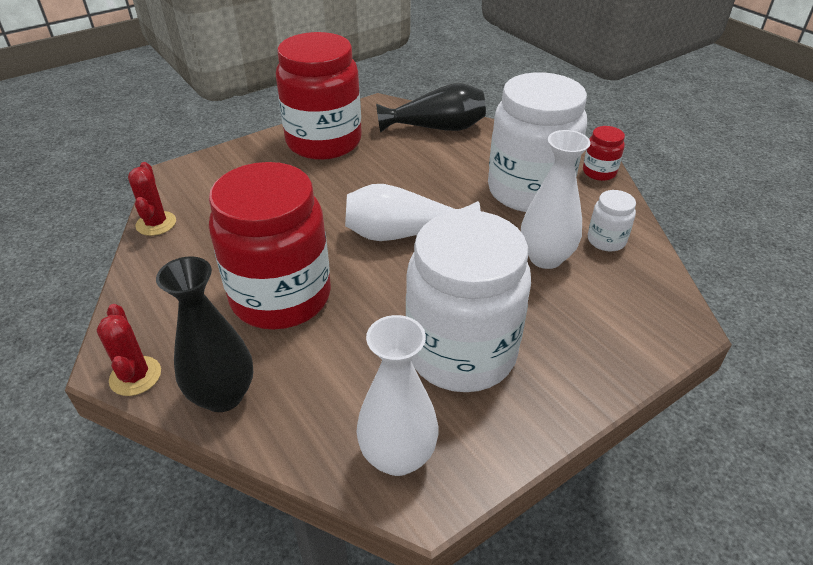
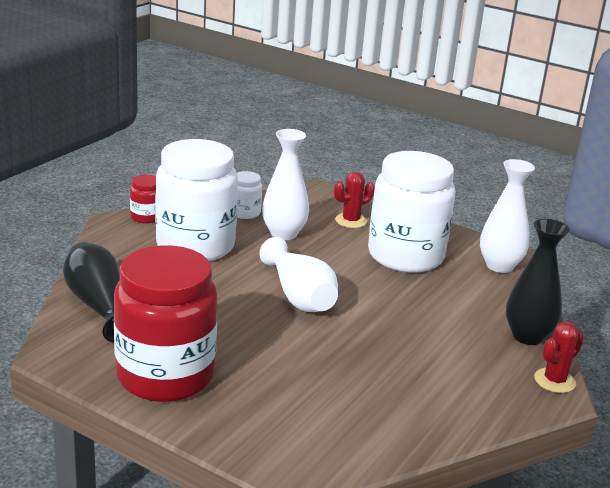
camera: 115 degrees left, 15 degrees down
(156, 223) = (393, 447): red cactus -> red cactus (351, 221)
(281, 297) = (421, 338): red jar -> none

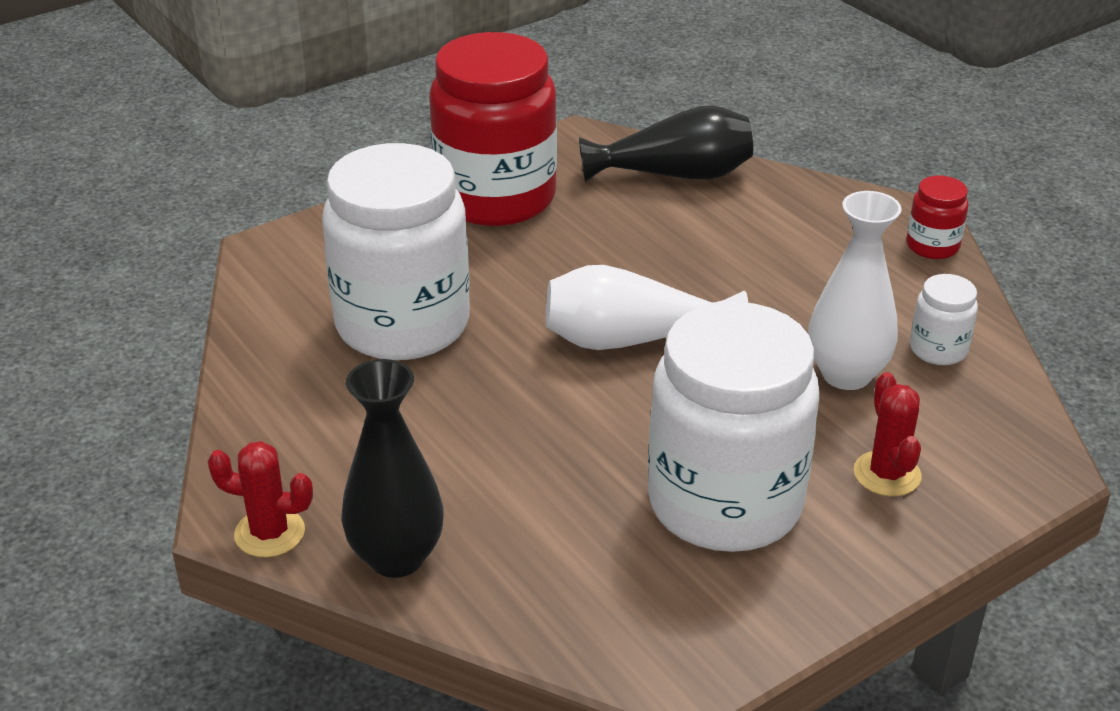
camera: 115 degrees right, 10 degrees up
(195, 246) = (822, 275): white jar -> white jar (402, 324)
(499, 266) = (643, 630): white vase -> none
(554, 381) = (269, 533): red cactus -> red cactus turned 60 degrees counterclockwise

